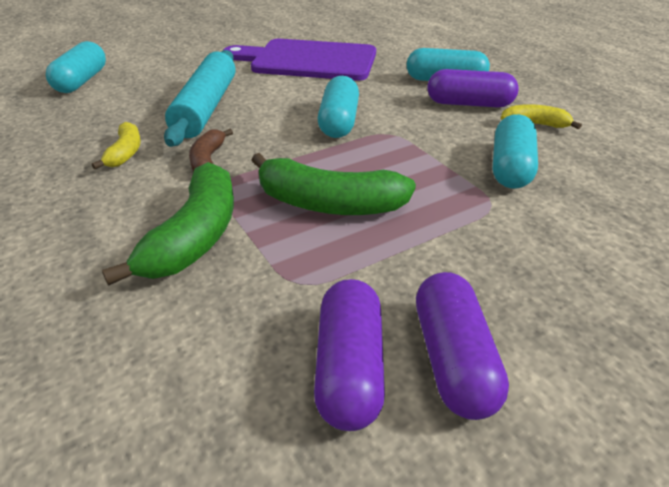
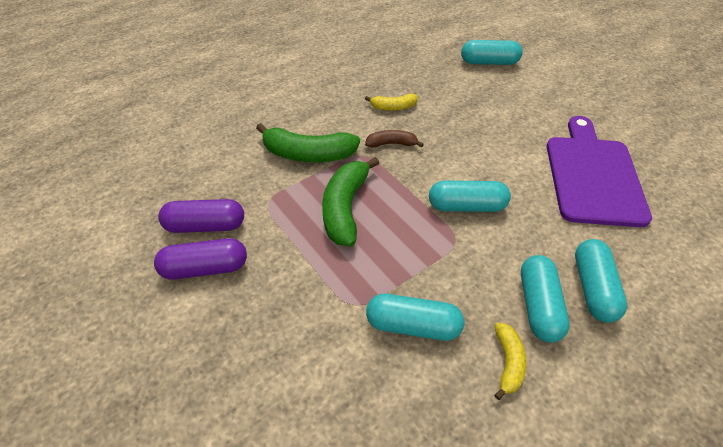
camera: 85 degrees right, 10 degrees up
(206, 108) = (467, 129): turquoise rolling pin -> none
(469, 104) = (539, 306): purple capsule -> turquoise capsule

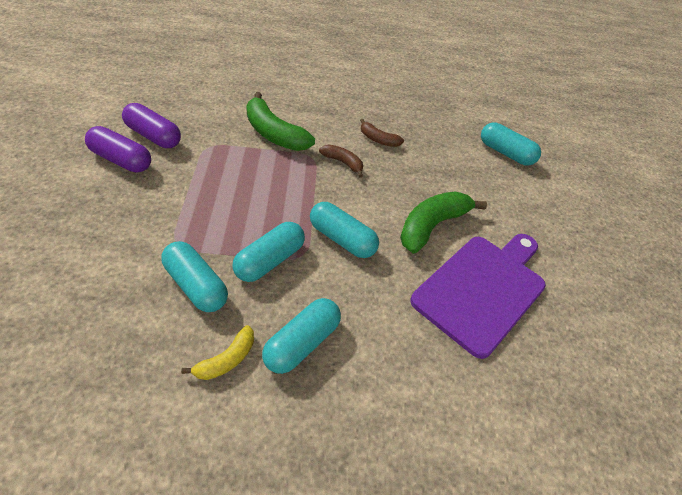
camera: 30 degrees right, 0 degrees up
(345, 208) = (252, 182): green banana -> green banana (431, 226)
(393, 107) = (378, 140): yellow banana -> brown banana
(593, 288) = (363, 365): turquoise capsule -> turquoise capsule (269, 260)

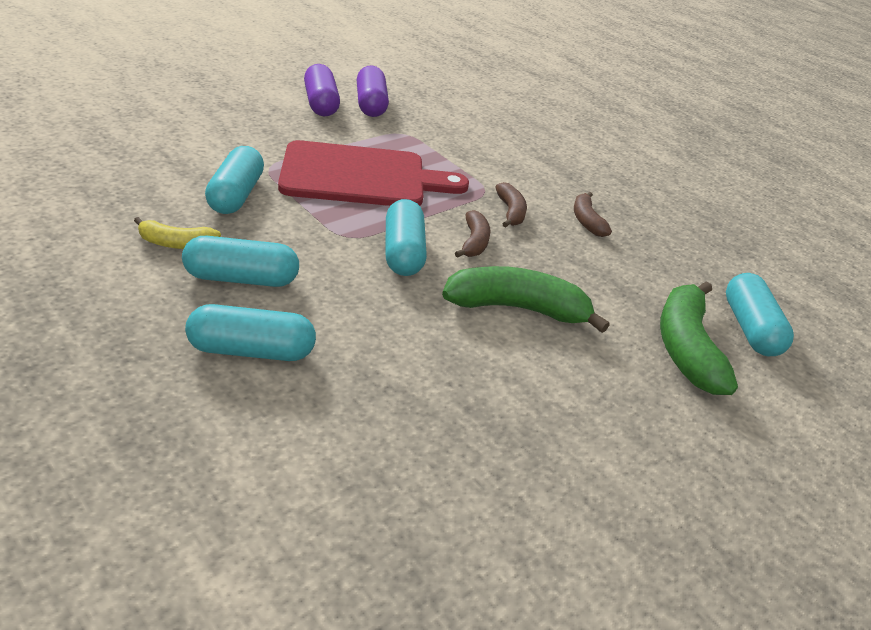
camera: 50 degrees right, 10 degrees down
(240, 202) = (361, 176): none -> red cutting board
(269, 260) = (315, 220): turquoise capsule -> turquoise capsule (252, 350)
(274, 134) = (479, 157): green banana -> green banana (685, 347)
(358, 200) = (474, 242): none -> brown banana
(482, 289) = (478, 385): purple cutting board -> none

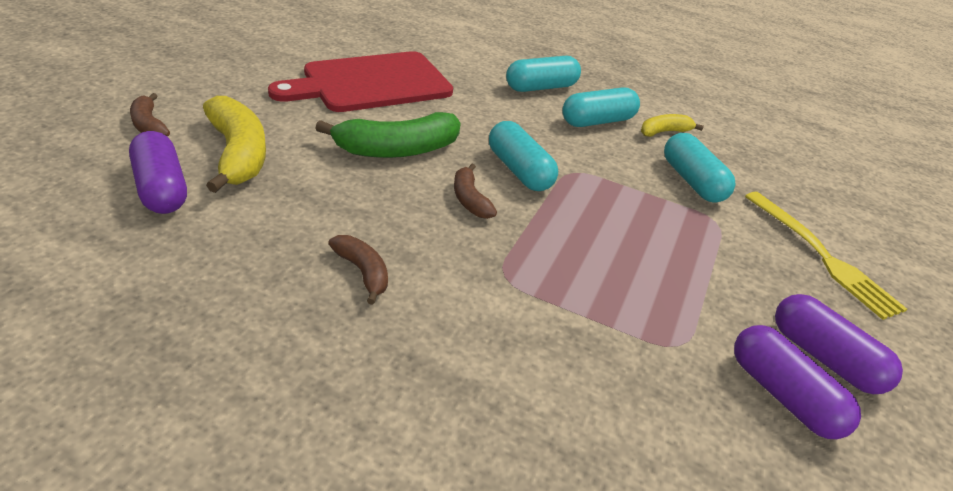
camera: 155 degrees right, 0 degrees up
(222, 127) = (822, 256): none -> yellow fork
(361, 176) = (635, 242): red cutting board -> red cutting board (371, 83)
(510, 212) = (457, 252): brown banana -> brown banana (149, 125)
(685, 347) = (238, 154): green banana -> yellow banana
(750, 328) = (161, 188): turquoise capsule -> purple capsule

